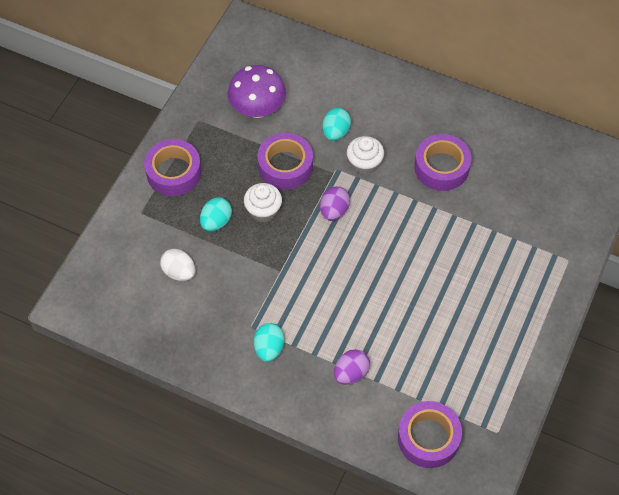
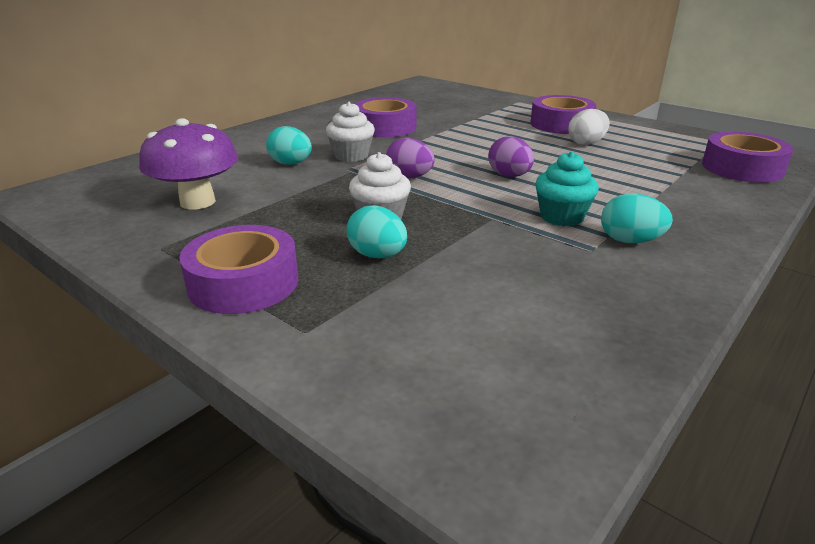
camera: 75 degrees left, 30 degrees down
(179, 272) = (467, 303): white egg -> white egg (586, 143)
(285, 166) = (315, 196): purple tape -> purple tape (561, 124)
(293, 310) = (561, 217): none -> turquoise cupcake
(351, 373) = (663, 195): purple egg -> purple egg (509, 176)

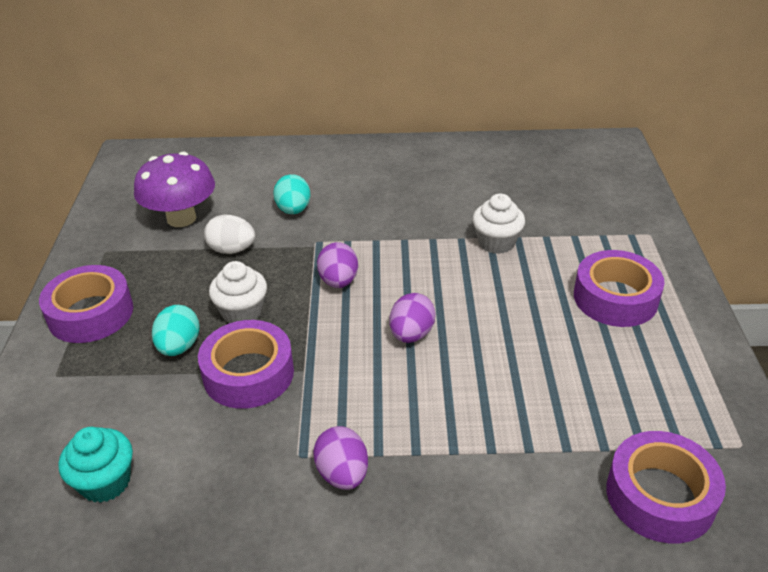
camera: 50 degrees right, 10 degrees up
(351, 156) = (347, 226): white cupcake -> white cupcake (496, 242)
(385, 127) = (440, 202): purple tape -> purple tape (248, 373)
(561, 217) = (351, 409): turquoise cupcake -> turquoise cupcake (105, 482)
(586, 143) = (575, 342): white egg -> white egg (232, 250)
(630, 241) = (342, 474): turquoise egg -> purple egg

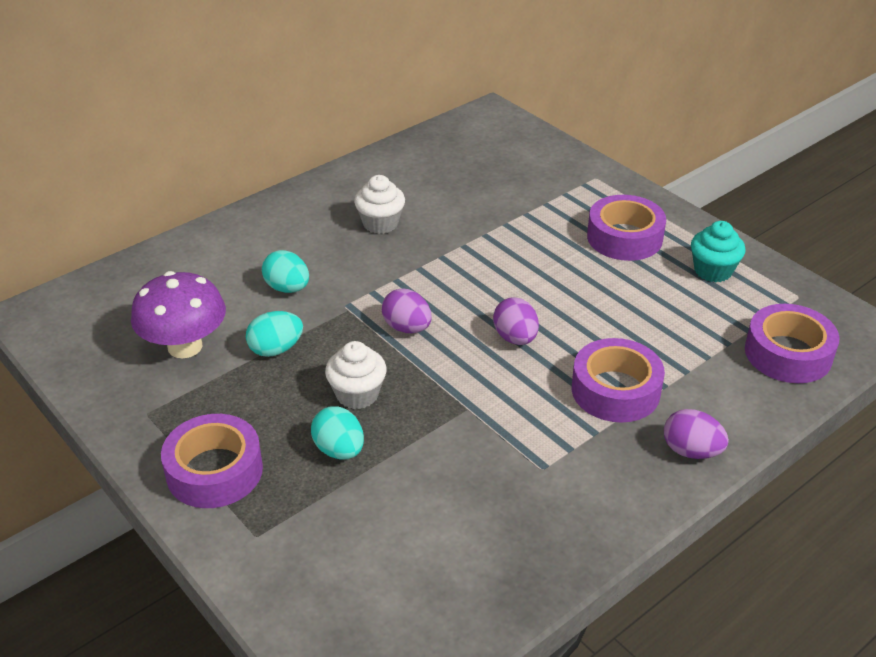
camera: 40 degrees left, 0 degrees up
(105, 482) = (420, 579): turquoise cupcake -> turquoise cupcake (713, 271)
(232, 250) = (276, 349): white egg -> turquoise egg
(248, 373) = (427, 436): purple tape -> purple tape (615, 390)
(342, 474) = (587, 460): purple egg -> purple egg (691, 451)
(496, 242) = (494, 236): white cupcake -> white cupcake (380, 223)

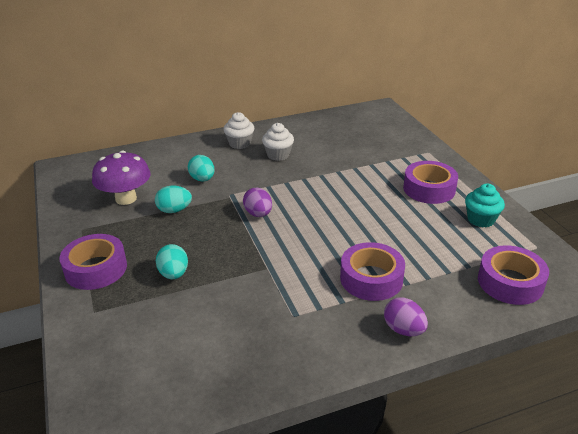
camera: 20 degrees right, 5 degrees down
(357, 394) = (205, 245): white cupcake -> white cupcake (240, 143)
(515, 338) = (322, 233): purple egg -> none

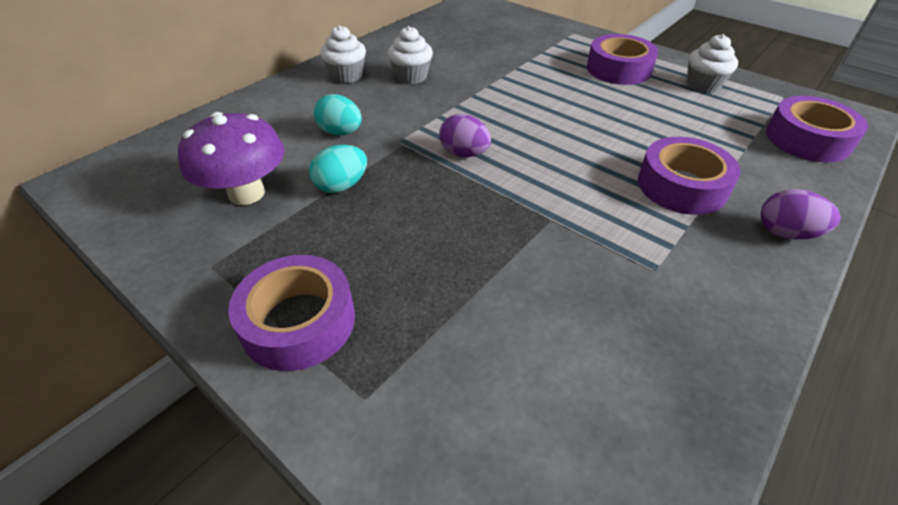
camera: 30 degrees left, 10 degrees up
(174, 274) = (435, 278): turquoise egg -> none
(481, 219) = (703, 85): turquoise cupcake -> white cupcake

